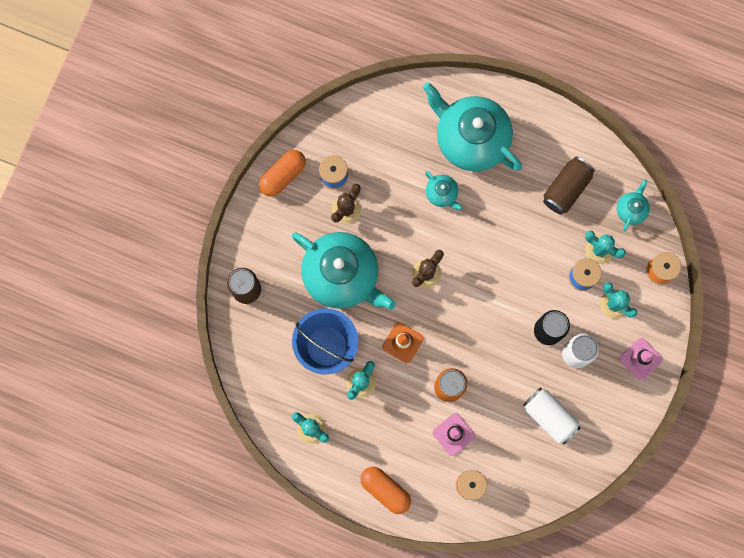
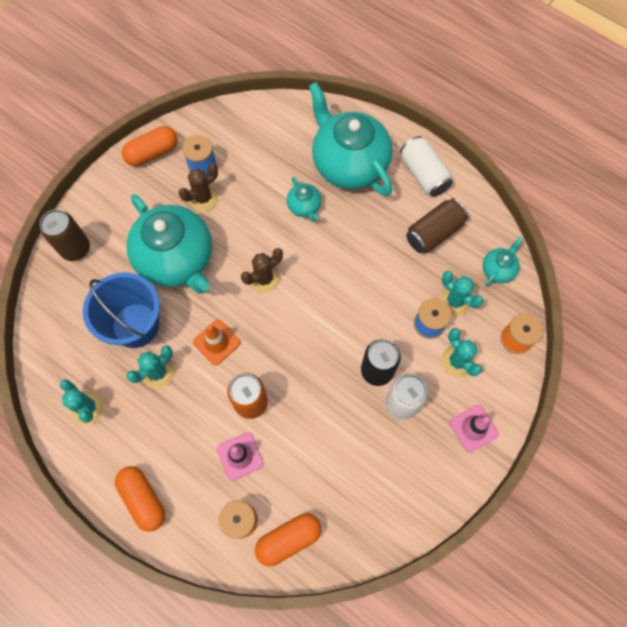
camera: 15 degrees right, 10 degrees down
(513, 489) = (288, 539): none -> orange capsule
(549, 417) = (354, 466): white can -> white can (423, 174)

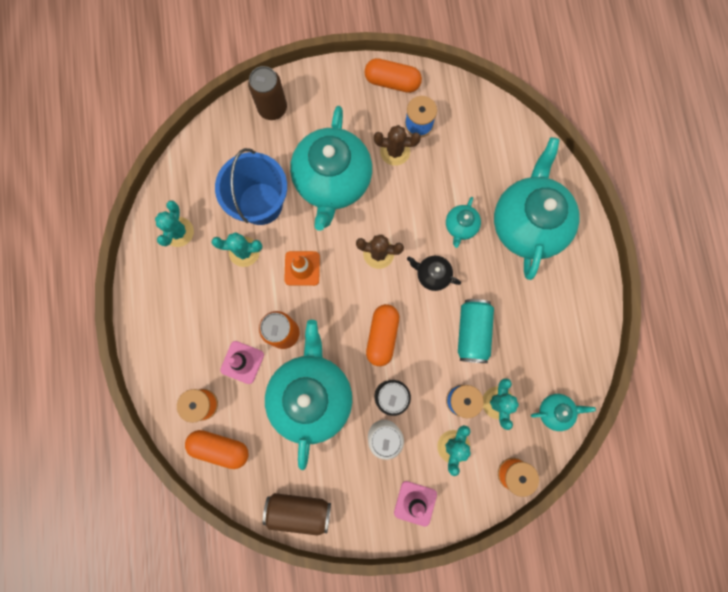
camera: 45 degrees right, 10 degrees up
(143, 499) = (157, 328): orange capsule -> orange capsule (382, 336)
(319, 257) = (432, 275): none -> black teapot
(319, 428) = (311, 396): none -> turquoise teapot
(388, 270) = (472, 332): none -> turquoise can
(423, 174) = (576, 285): white can -> none
(434, 233) = (536, 337): brown can -> brown can (299, 510)

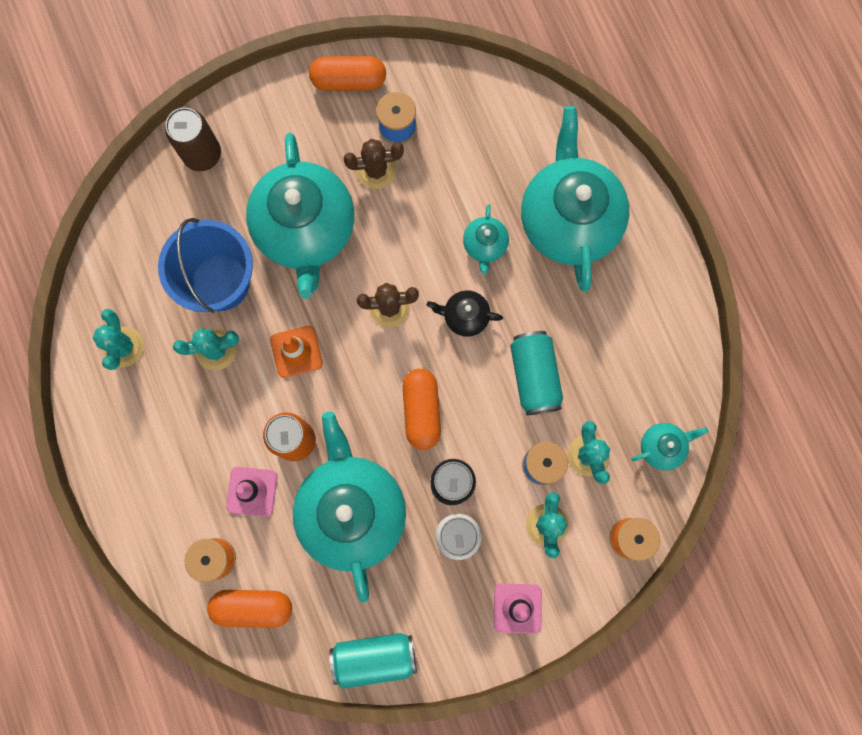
camera: 15 degrees left, 0 degrees up
(299, 510) = (374, 657): brown can -> turquoise can

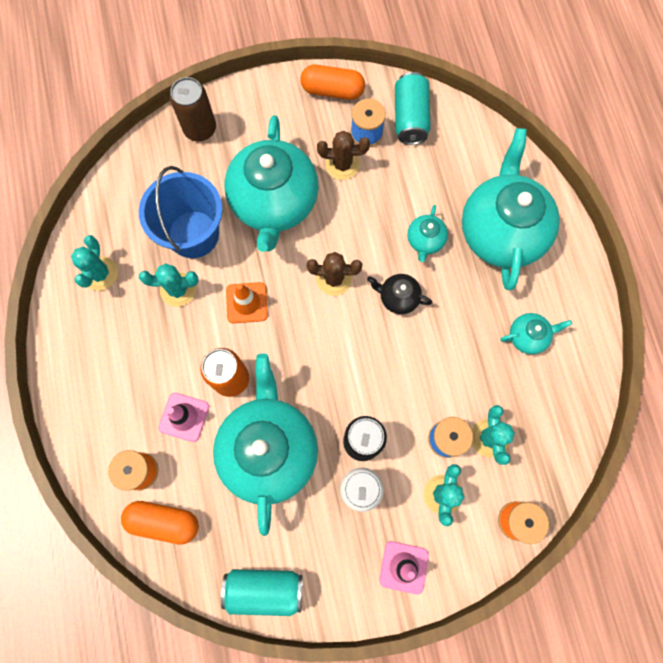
camera: 10 degrees right, 5 degrees down
(421, 411) = (346, 372): orange capsule -> none
(534, 376) = (451, 359): turquoise can -> turquoise can (410, 118)
(662, 447) = (557, 442): turquoise teapot -> turquoise teapot (528, 336)

